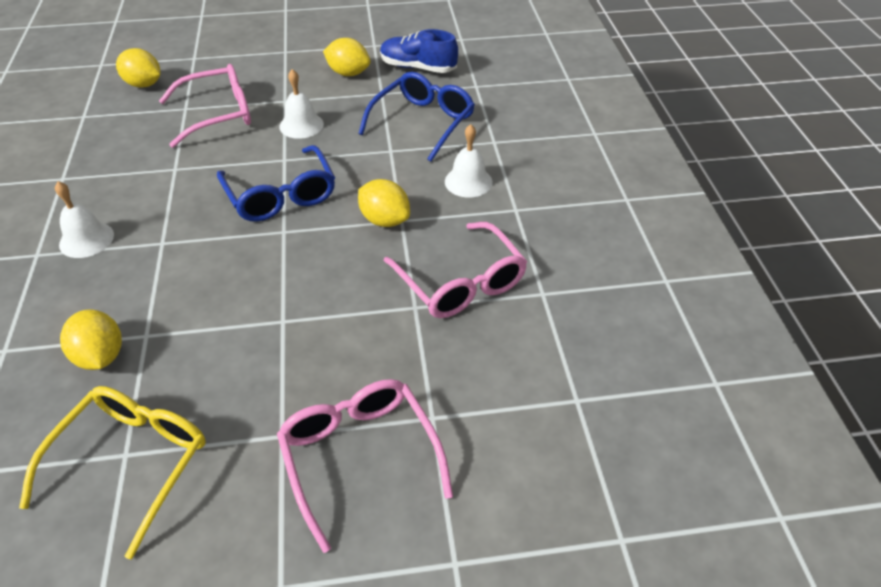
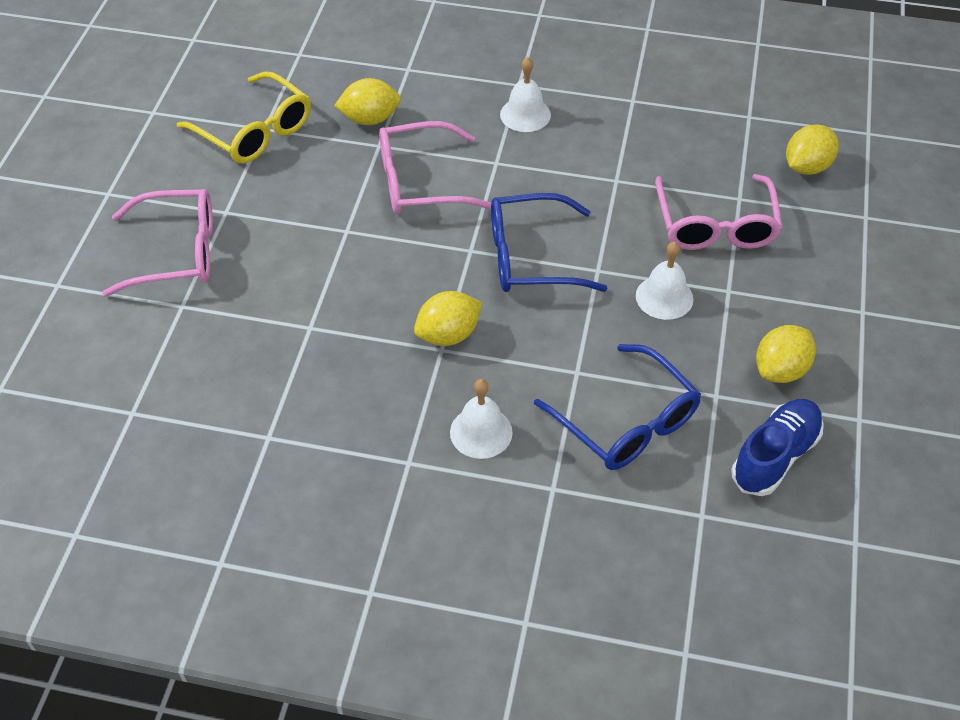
camera: 110 degrees right, 5 degrees up
(461, 283) = (320, 373): pink glasses -> pink glasses (420, 182)

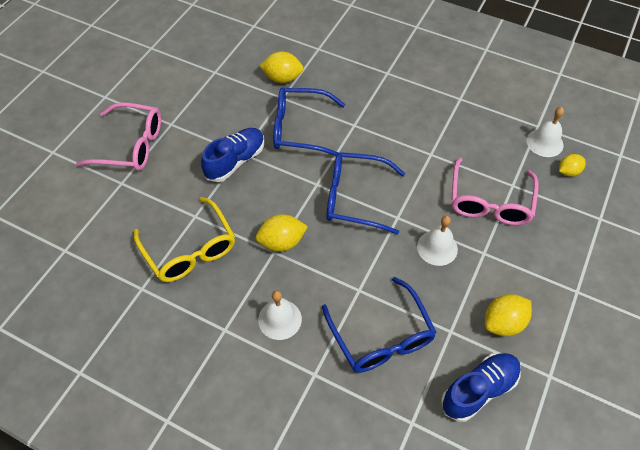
camera: 15 degrees right, 5 degrees up
(255, 131) = (208, 73): yellow glasses -> yellow glasses (190, 250)
(342, 243) = (235, 161): none -> blue shoe
(420, 182) = (300, 129): pink glasses -> blue glasses
(525, 114) = (384, 95): white bell -> white bell (544, 142)
(807, 167) = (568, 172): yellow lemon -> yellow lemon, size x0.65

